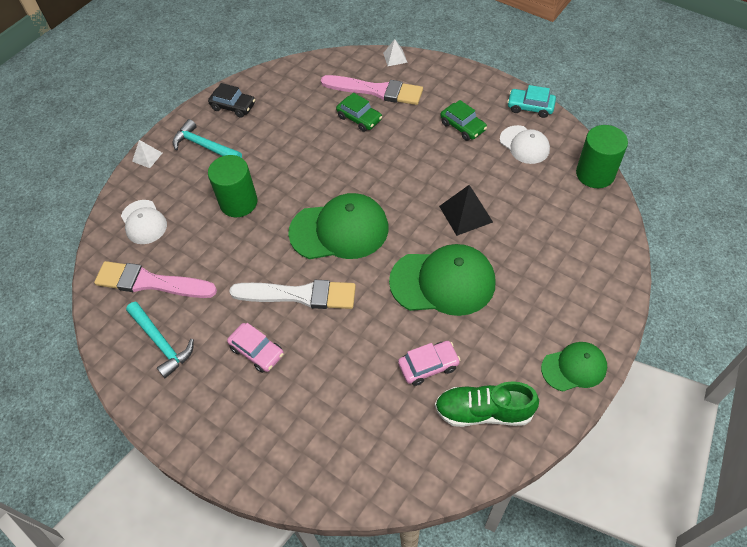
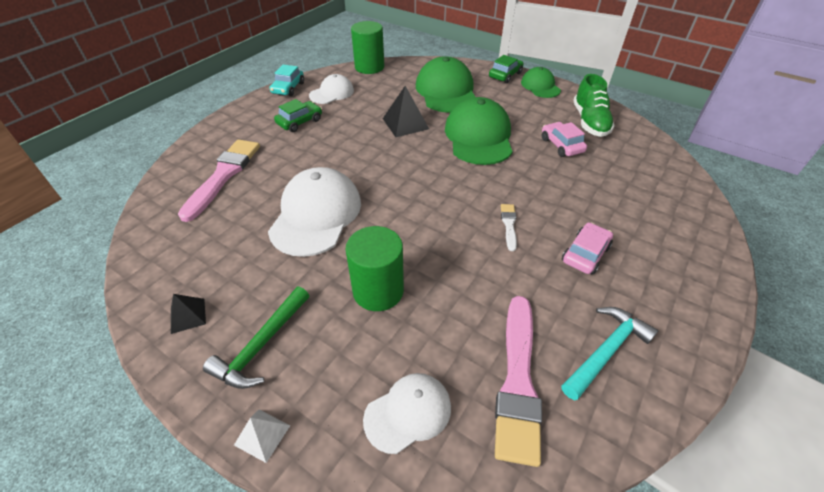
camera: 95 degrees left, 10 degrees down
(204, 146) = (261, 345): turquoise hammer -> green hammer
(233, 106) = (188, 315): black car -> black pyramid
(299, 295) = (509, 225): white brush -> white brush, size x0.47
(323, 157) = (316, 215): none -> white cap
(339, 230) = (423, 198): green cap -> green cap (446, 91)
(359, 118) = (263, 187): green car -> green car (505, 75)
(395, 57) = (175, 162): white pyramid -> none

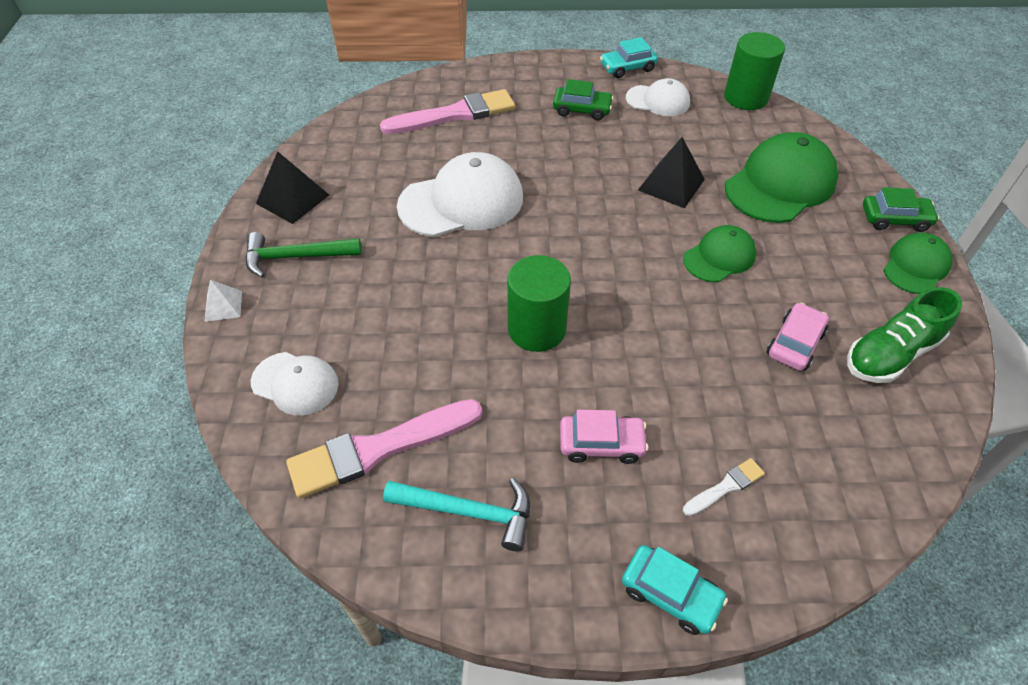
camera: 55 degrees right, 5 degrees up
(188, 315) = (292, 199): black pyramid -> black pyramid, size x1.68
(378, 290) = (406, 296): green cylinder -> green cylinder (536, 329)
(478, 137) = (719, 257): green cap -> green cap, size x0.58
(509, 225) = (586, 353): white brush -> white brush (725, 487)
(709, 280) = (670, 593): none -> turquoise car

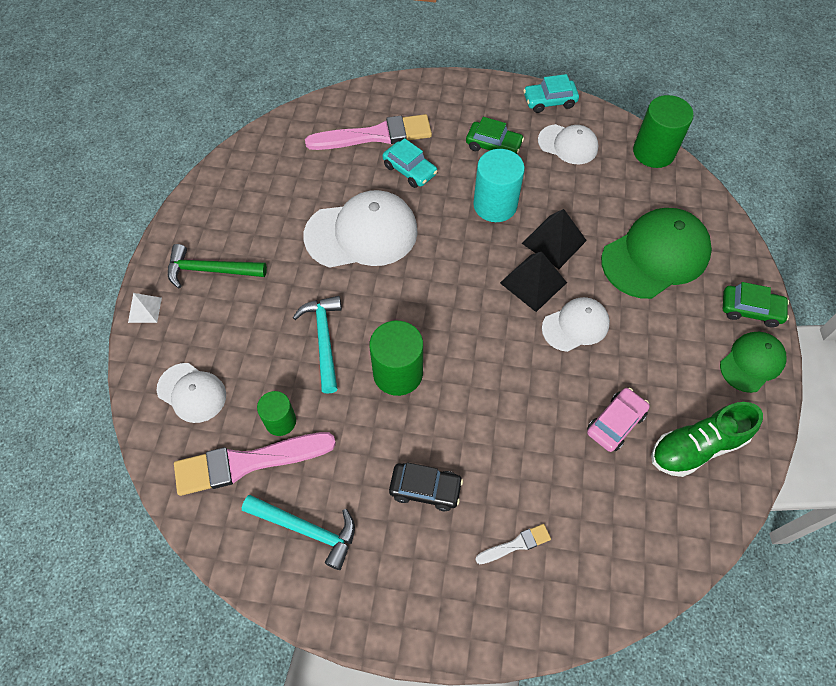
camera: 10 degrees right, 10 degrees up
(292, 199) = (216, 209): black pyramid -> black pyramid (533, 282)
(410, 398) = (280, 421): none -> green cylinder
(443, 307) = (324, 340): none -> turquoise hammer
(599, 160) = (495, 205): none -> turquoise cylinder
(601, 443) = (425, 489): pink car -> black car
(670, 593) = (446, 625): turquoise car -> turquoise car (410, 170)
(719, 257) = (575, 325): green cap -> white cap

